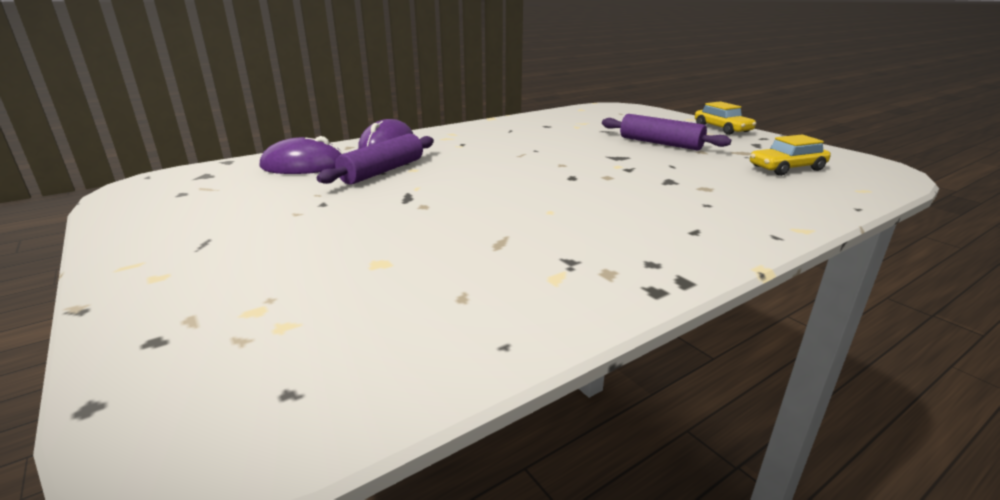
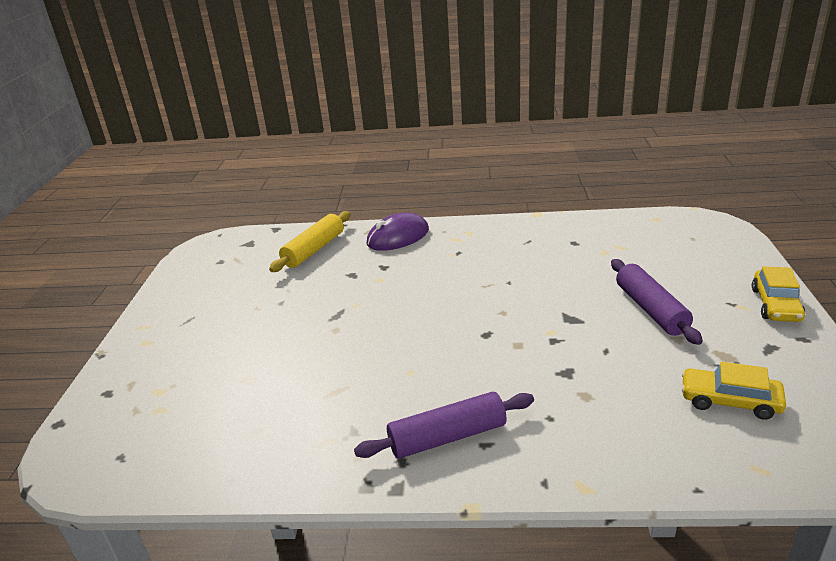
camera: 40 degrees right, 5 degrees up
(304, 165) = (314, 250): purple mouse -> yellow rolling pin
(383, 171) = (355, 275): purple rolling pin -> purple rolling pin (447, 437)

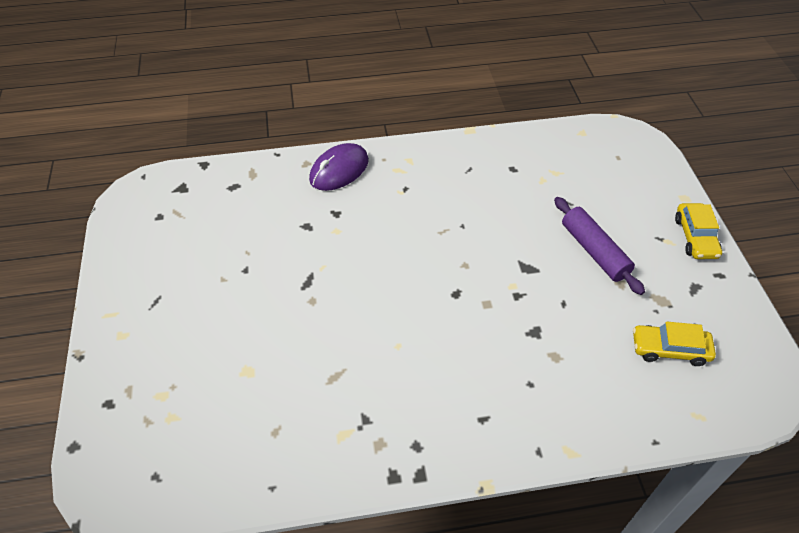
camera: 15 degrees left, 20 degrees up
(314, 250) = (256, 193): yellow rolling pin -> none
(447, 437) = (449, 415): purple rolling pin -> none

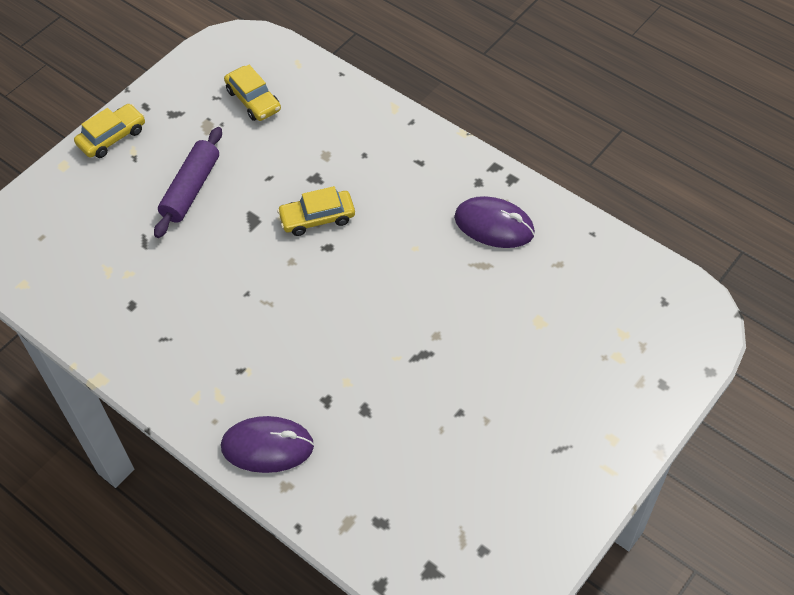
camera: 130 degrees left, 5 degrees up
(361, 417) = (494, 225): none -> purple mouse
(491, 305) = (317, 218): none -> yellow car

